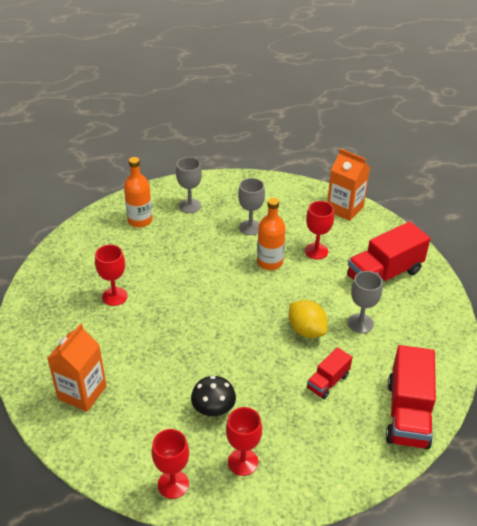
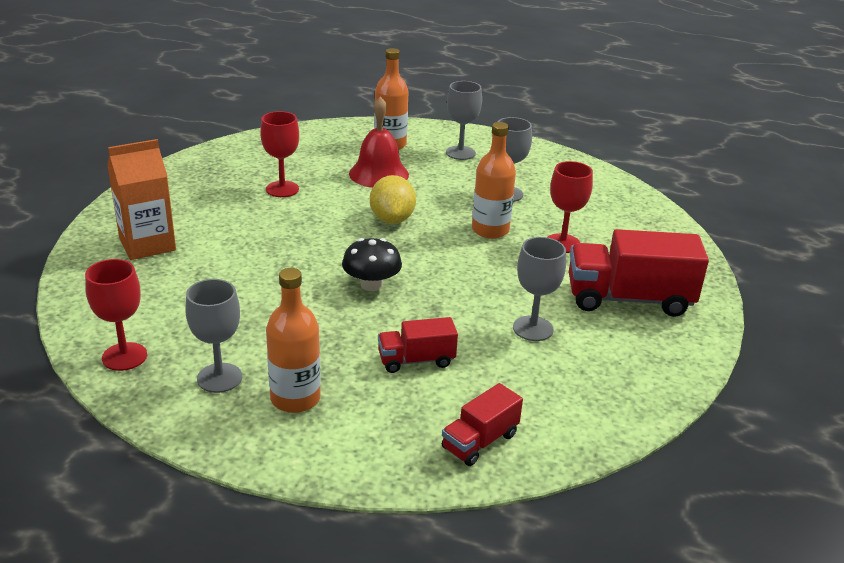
camera: 35 degrees right, 10 degrees down
(160, 250) = (379, 174): none -> red bell
(213, 408) = (253, 318): black mushroom -> black mushroom (371, 284)
(243, 462) = (219, 378): red goblet -> grey goblet
(296, 448) = (295, 398): none -> orange bottle
(306, 330) = (453, 304): yellow lemon -> yellow lemon (392, 219)
(344, 208) = (653, 222): orange carton -> none
(407, 413) = (480, 441): red truck -> red truck, size x0.54

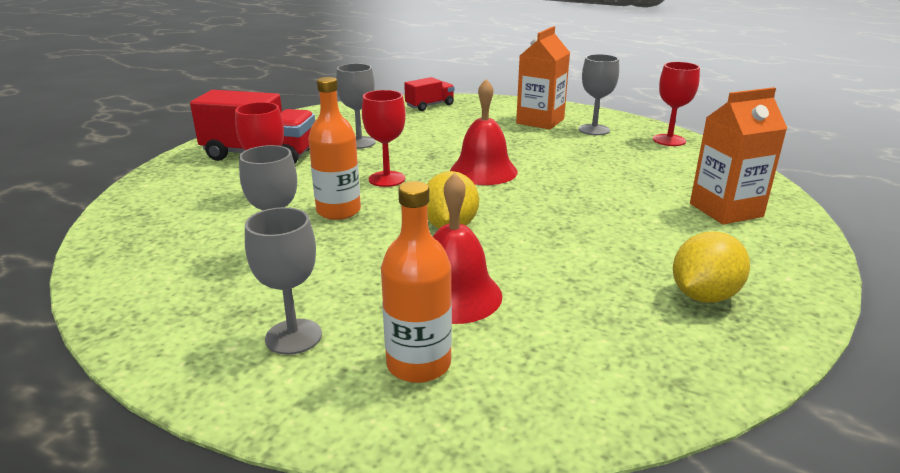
camera: 170 degrees left, 5 degrees down
(220, 178) = (704, 296): none -> yellow lemon
(282, 189) = (600, 273): red goblet -> red goblet (387, 179)
(295, 398) = (540, 121): orange bottle -> orange carton
(371, 284) = (483, 171): black mushroom -> red bell
(416, 360) = (457, 132): red truck -> none

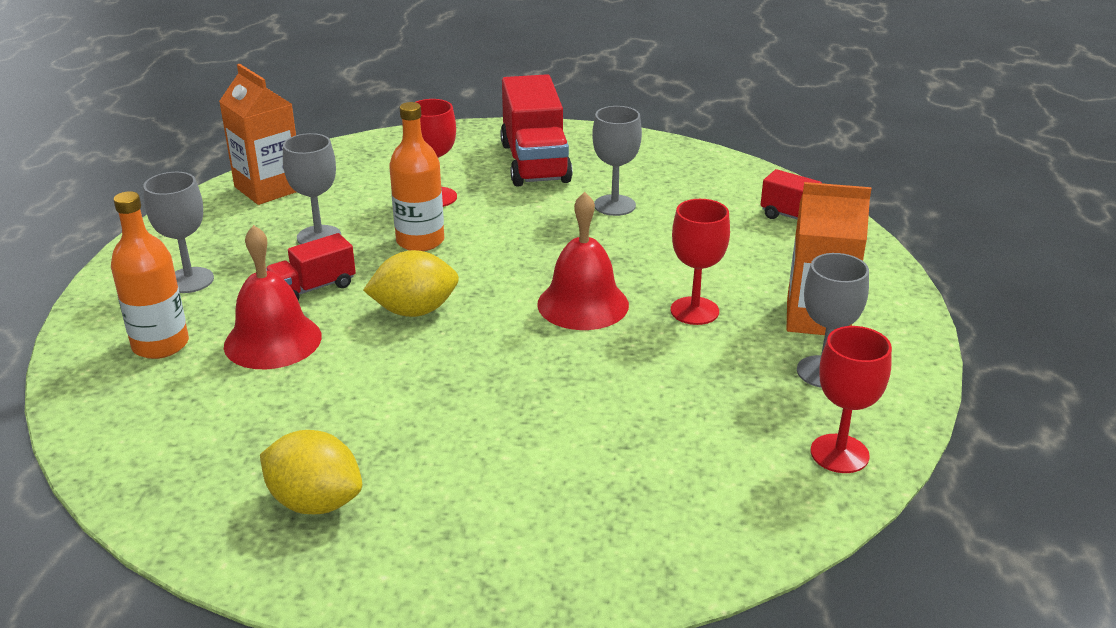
camera: 70 degrees right, 5 degrees up
(375, 266) = (313, 288): none -> red truck
(387, 179) = (517, 247): red goblet -> red goblet (694, 311)
(726, 210) = (571, 521): orange carton -> orange carton (268, 188)

